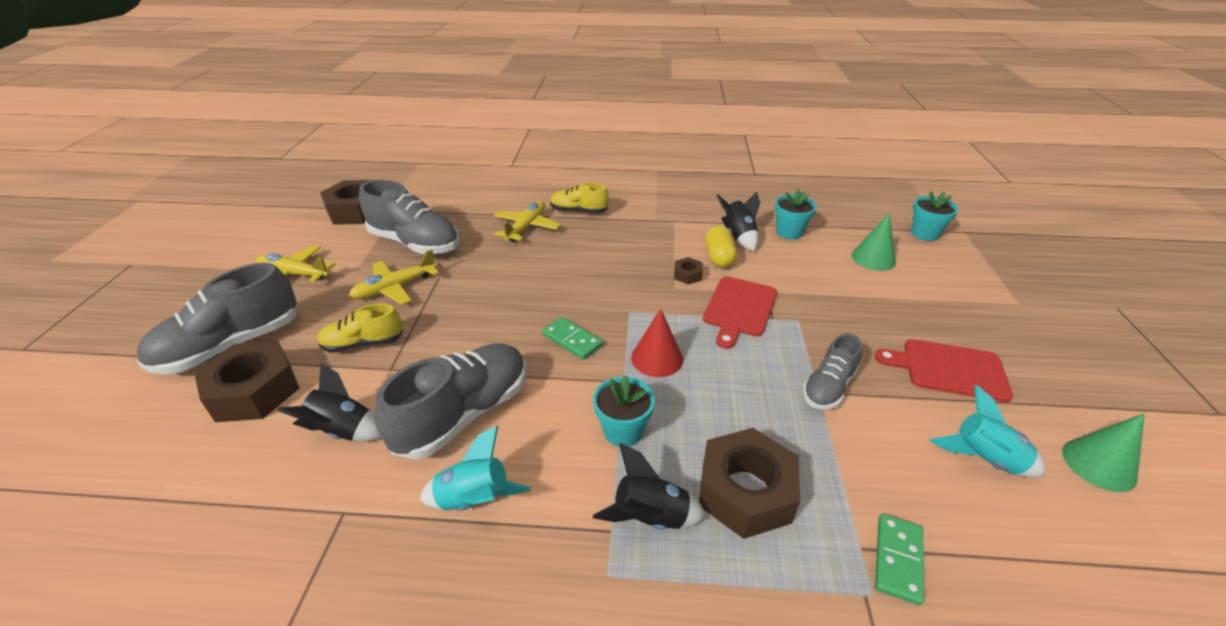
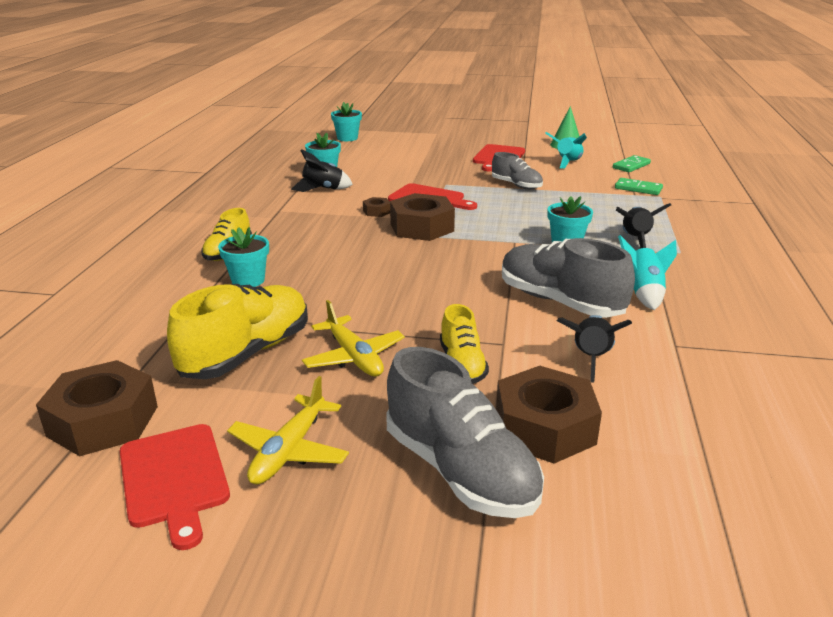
camera: 85 degrees left, 10 degrees down
(290, 241) = (174, 478): none -> red cutting board
(415, 243) = (247, 353): grey shoe -> yellow shoe
(526, 227) = (248, 280): yellow plane -> turquoise flower pot
(572, 340) = (463, 258): green domino -> green domino (631, 166)
(657, 358) = (487, 229): red cone -> none
(719, 257) = (353, 199): yellow capsule -> none
(745, 491) = (607, 214): brown nut -> brown nut (422, 227)
(873, 258) = (374, 155): green cone -> none

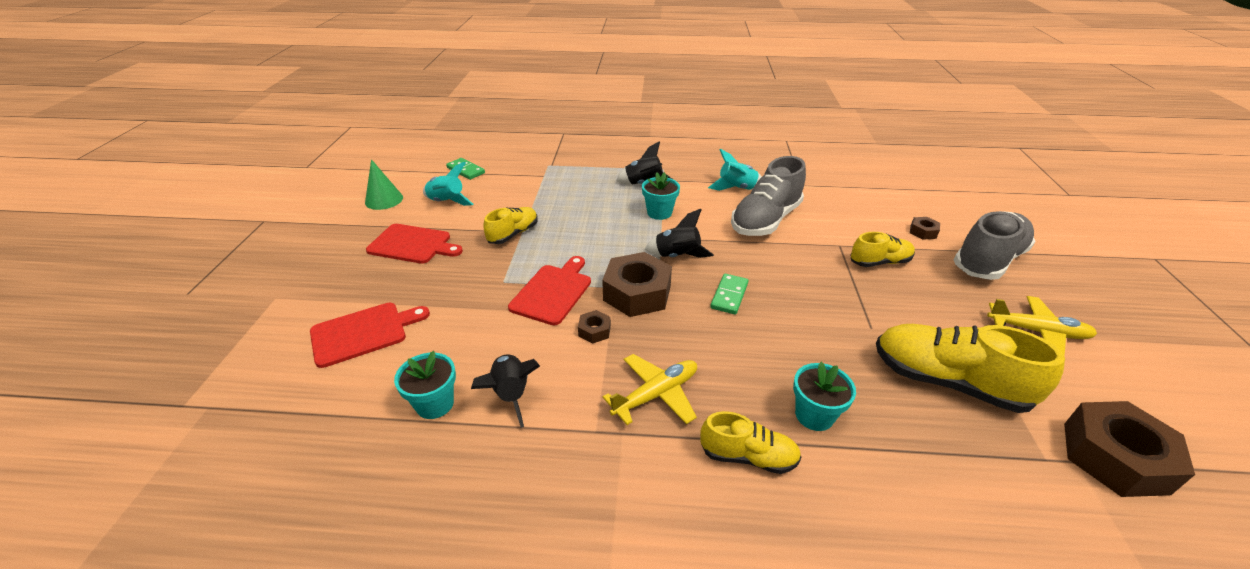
camera: 95 degrees left, 10 degrees up
(174, 478) = (1118, 385): red cutting board -> red cutting board (363, 333)
(347, 138) = (245, 401): turquoise flower pot -> none
(354, 357) = (906, 314): yellow plane -> yellow plane (656, 394)
(516, 185) = (513, 234): grey shoe -> yellow shoe
(544, 427) = (923, 232): brown nut -> brown nut, size x0.45
(590, 358) = (836, 213): black rocket -> black rocket (677, 256)
(638, 189) = (529, 172): green domino -> green domino (729, 296)

